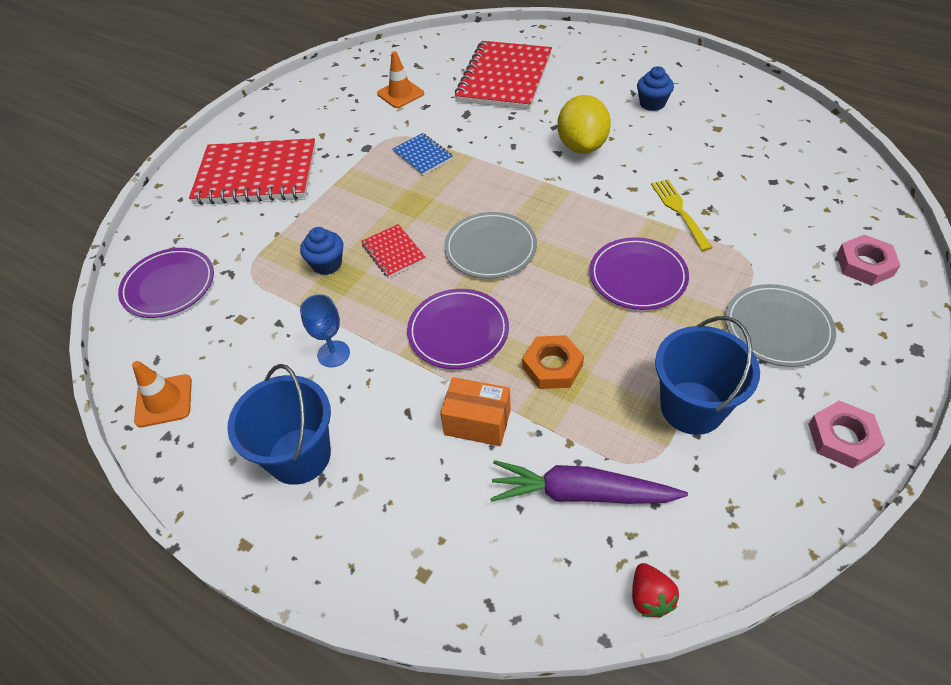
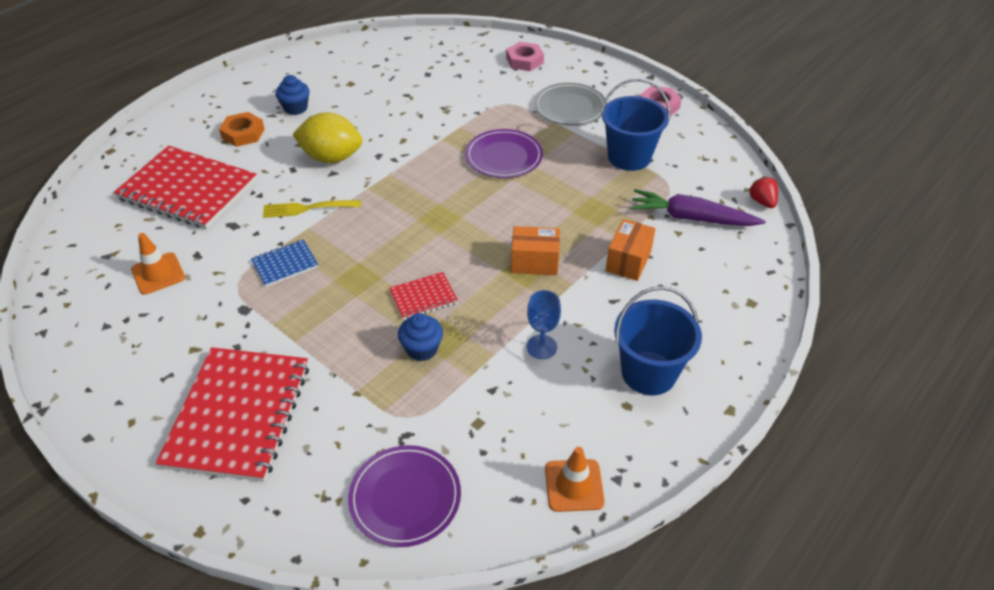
camera: 85 degrees left, 5 degrees down
(458, 331) = (534, 262): purple plate -> orange box
(490, 248) = (442, 231): grey plate -> none
(552, 366) = (582, 214): orange nut -> orange nut (243, 133)
(580, 493) = (691, 218): purple carrot -> purple carrot turned 90 degrees clockwise
(650, 597) = (762, 201): red strawberry -> red strawberry turned 105 degrees counterclockwise
(679, 211) = (441, 123): yellow fork -> yellow fork (308, 208)

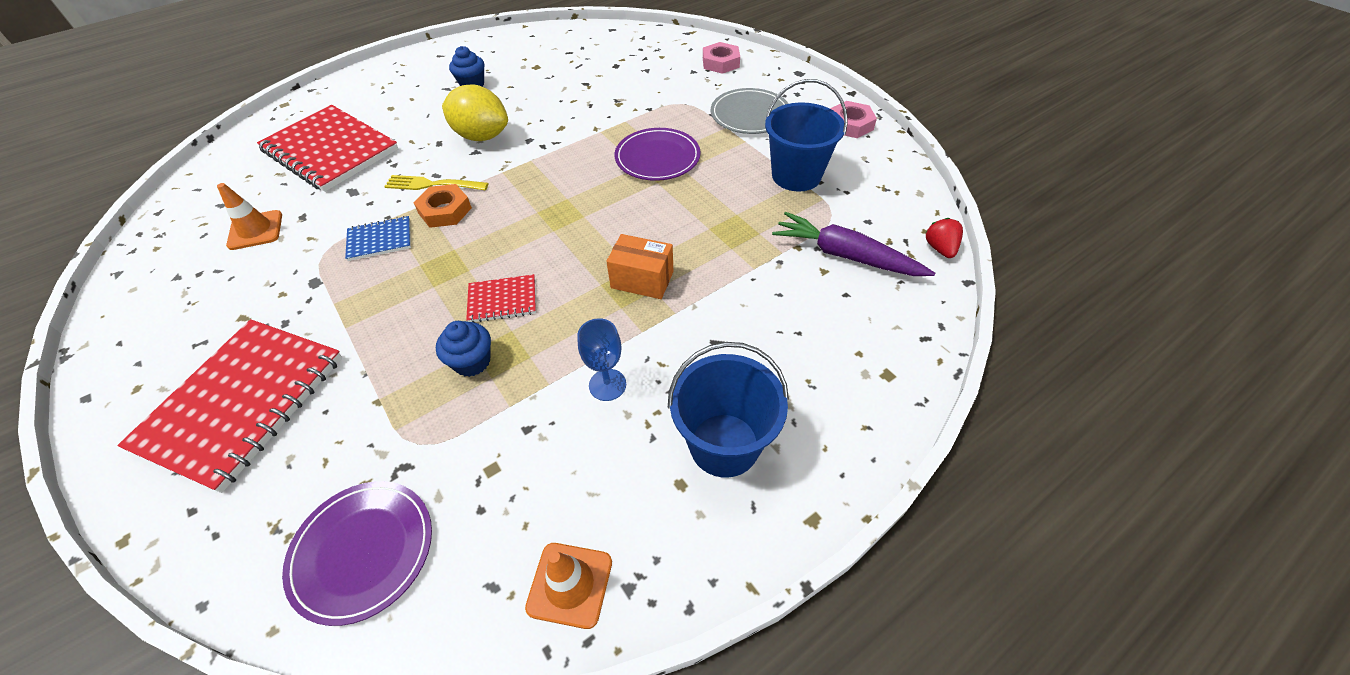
camera: 15 degrees right, 5 degrees up
(243, 133) = (411, 103): orange nut -> orange nut (445, 211)
(628, 261) = (751, 296): orange box -> none

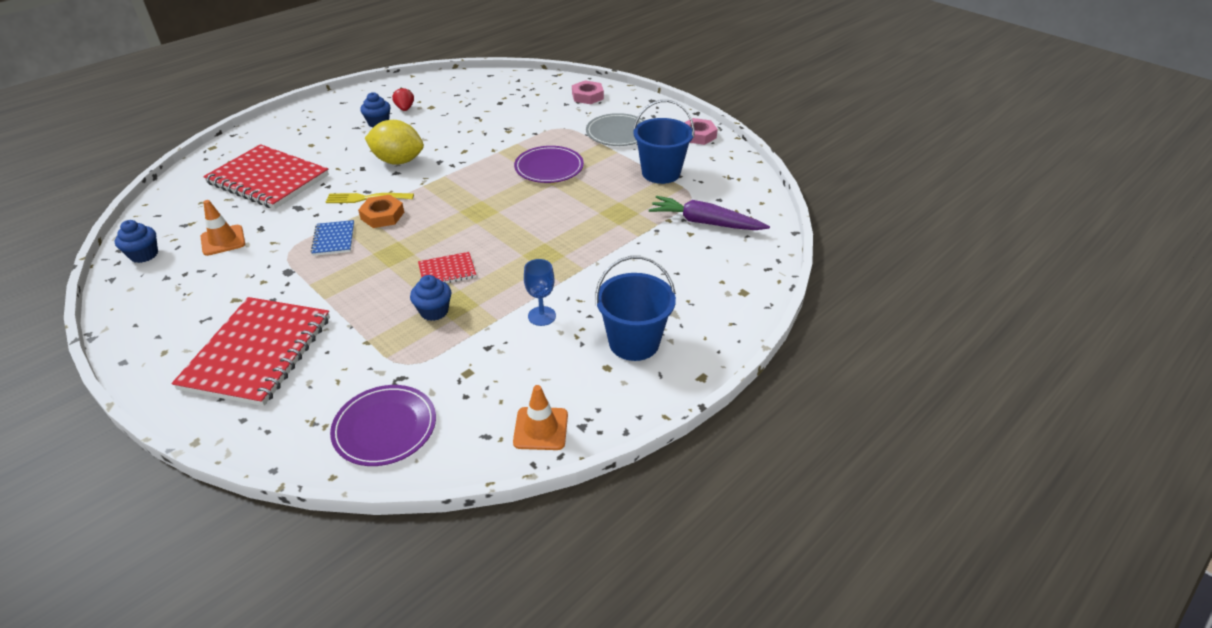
camera: 10 degrees left, 10 degrees down
(164, 242) = (144, 255): none -> blue cupcake
(380, 240) = (334, 239): blue notebook -> blue notebook turned 75 degrees counterclockwise
(642, 280) = (554, 249): orange box -> none
(940, 248) = (773, 213): red strawberry -> red strawberry (405, 109)

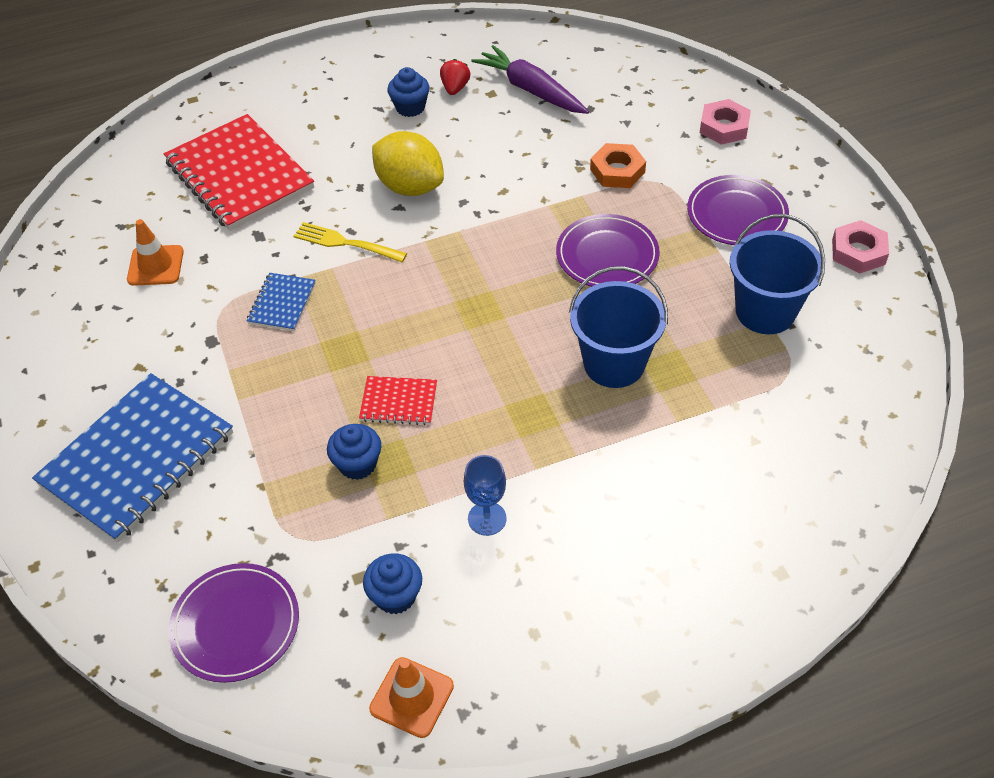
camera: 25 degrees right, 10 degrees up
(144, 255) = (64, 262): blue cupcake -> blue cupcake (395, 596)
(258, 353) = (137, 459): red notebook -> blue notebook
(382, 215) = (354, 280): orange nut -> orange nut (617, 171)
(618, 133) = (737, 214): grey plate -> purple plate
(634, 342) = (587, 605): blue bucket -> blue bucket (614, 363)
(705, 222) = (786, 427): purple carrot -> purple carrot (530, 90)

